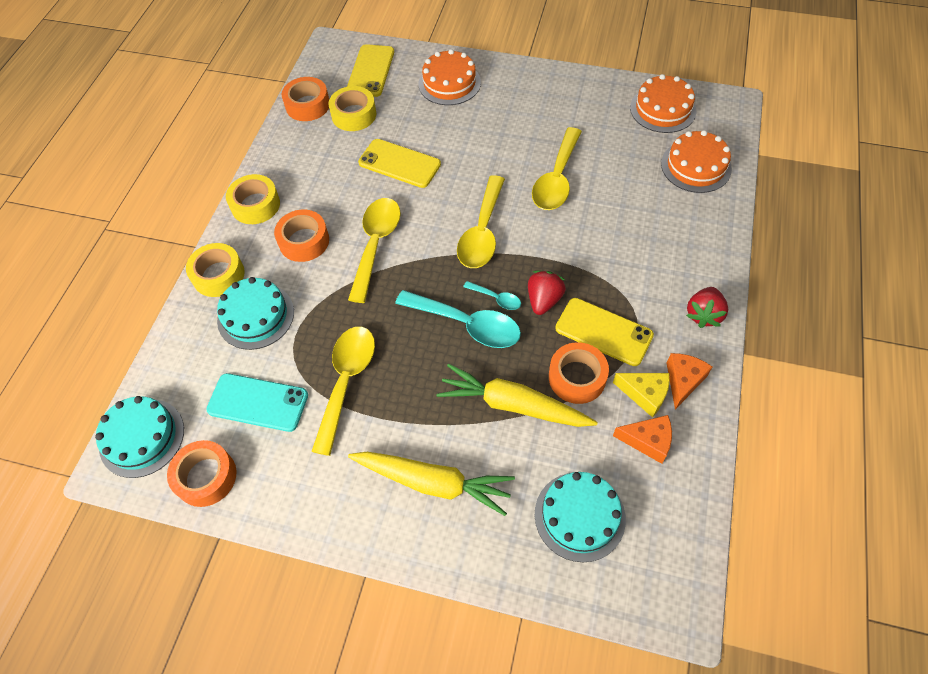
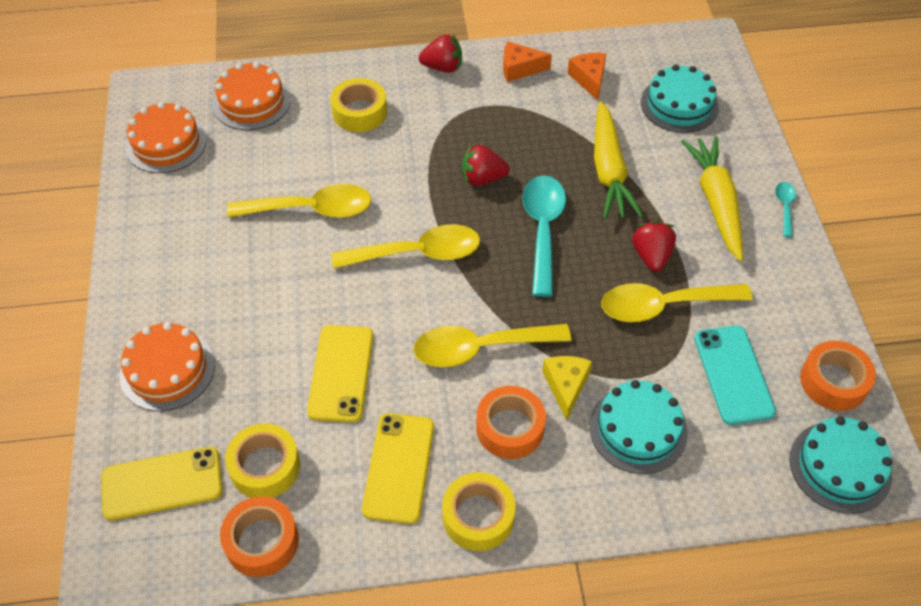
camera: 115 degrees left, 5 degrees down
(218, 275) = (606, 502): yellow tape -> yellow tape (359, 112)
(400, 396) = (651, 256): none -> red strawberry
(496, 298) = (499, 216): turquoise spoon -> turquoise spoon (785, 207)
(577, 377) = (555, 135): orange tape -> none
(603, 332) = (496, 128): yellow phone -> yellow phone (399, 467)
(644, 394) = (546, 89): yellow cheese -> yellow cheese (566, 386)

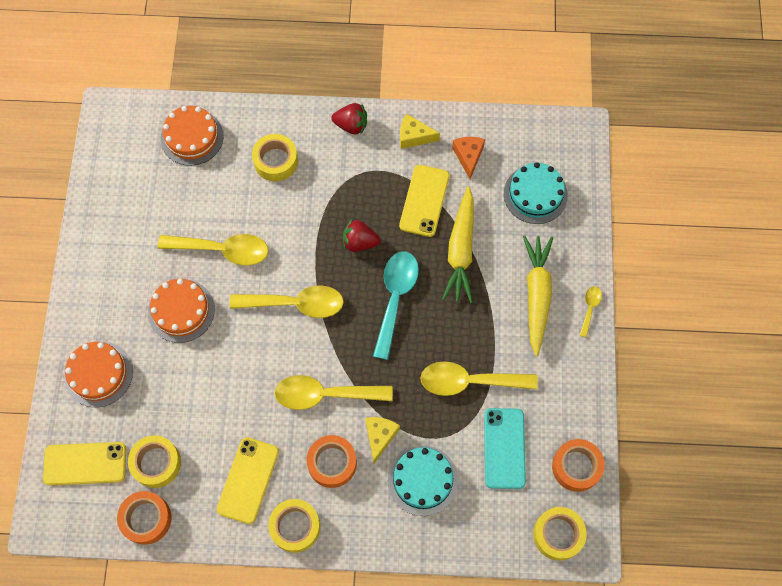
camera: 10 degrees right, 15 degrees up
(166, 143) = (120, 168): orange cake -> orange cake (181, 311)
(341, 373) = (221, 398): yellow phone -> yellow phone (424, 201)
(519, 68) = (414, 136): orange cheese -> yellow cheese
(651, 256) = (472, 336): red strawberry -> none
(785, 207) = (589, 308): turquoise spoon -> yellow spoon
(840, 467) = (558, 534): turquoise cake -> yellow tape

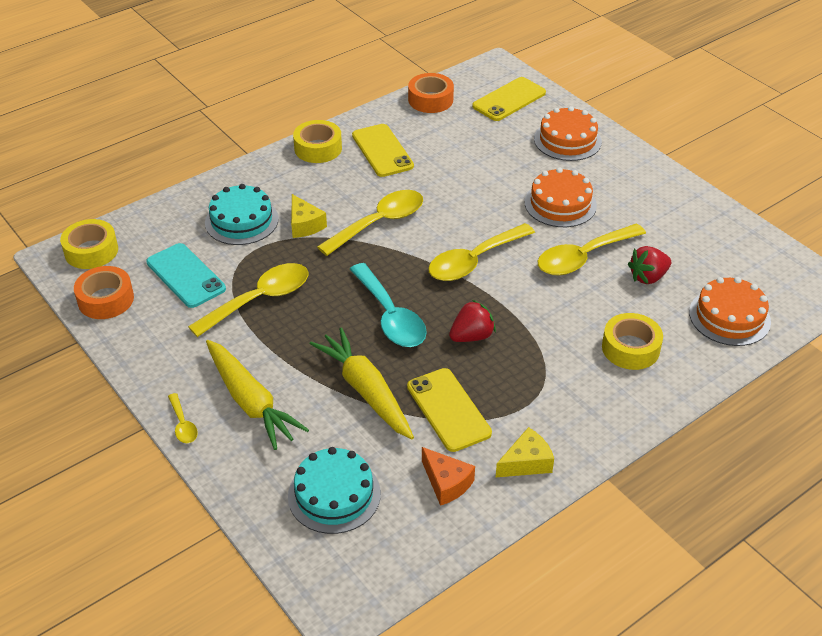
camera: 140 degrees right, 25 degrees down
(156, 463) = (460, 124): yellow tape -> none
(332, 463) = (327, 191): orange tape -> none
(351, 125) = (602, 428): red strawberry -> red strawberry (648, 277)

